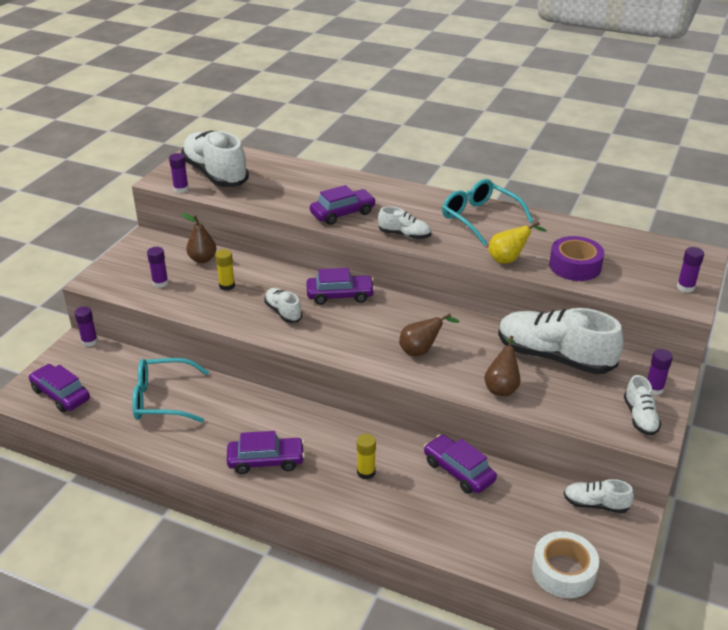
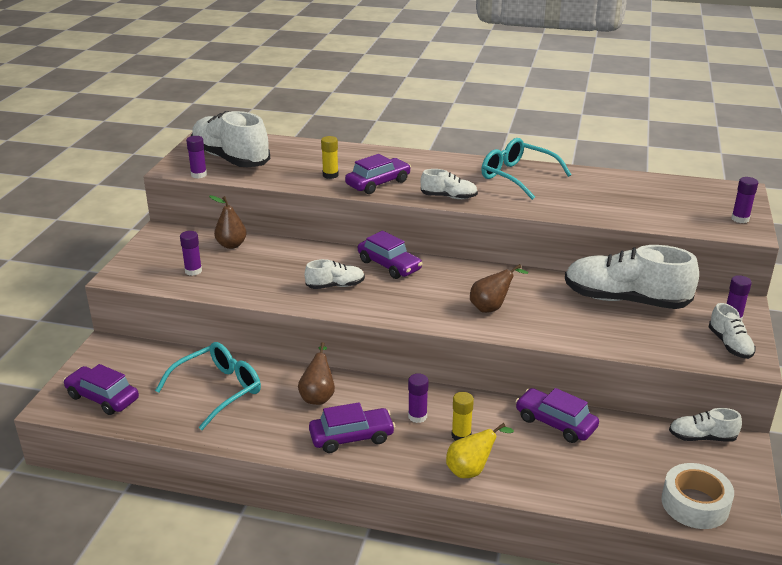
camera: 10 degrees left, 5 degrees down
(89, 341) = (119, 342): purple glue stick -> purple glue stick (417, 416)
(162, 399) = (218, 390): turquoise glasses -> turquoise glasses turned 150 degrees clockwise
(227, 286) = (266, 267): yellow glue stick -> yellow glue stick (330, 175)
(283, 312) = (335, 286): white shoe -> white shoe turned 120 degrees clockwise
(340, 295) = (389, 265): purple car -> purple car turned 60 degrees clockwise
(502, 387) = (585, 332): brown pear -> brown pear (318, 396)
(509, 259) = (561, 210): yellow pear -> yellow pear (471, 470)
(575, 266) = (628, 210): purple tape -> none

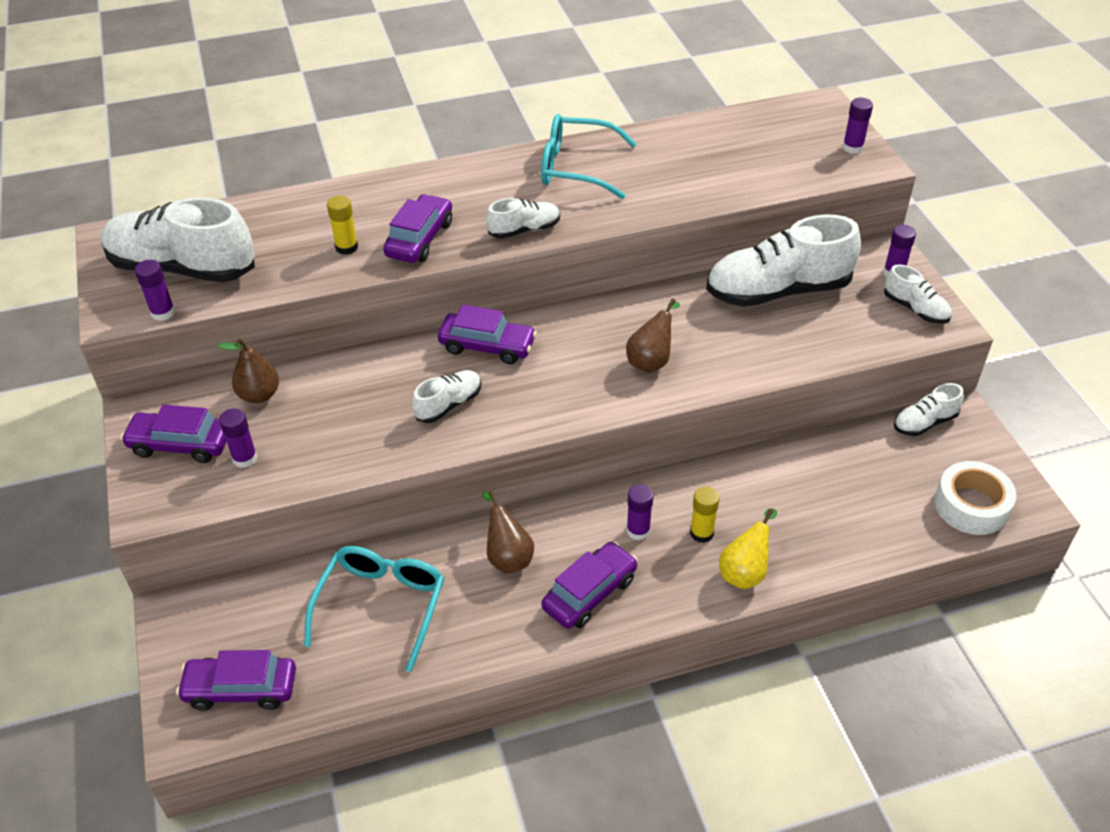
camera: 30 degrees left, 15 degrees up
(555, 423) = (781, 470): purple car -> purple car (180, 444)

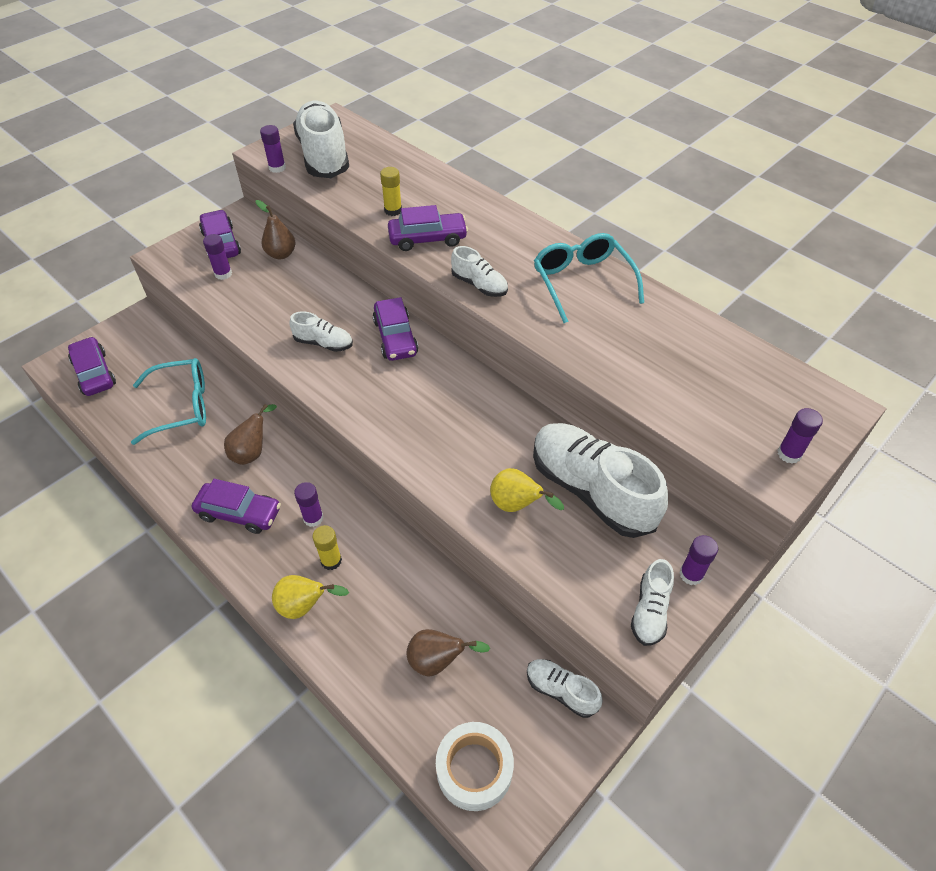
camera: 60 degrees right, 5 degrees up
(651, 360) = (442, 436): brown pear -> brown pear (438, 661)
(766, 342) = (517, 505): none -> yellow pear

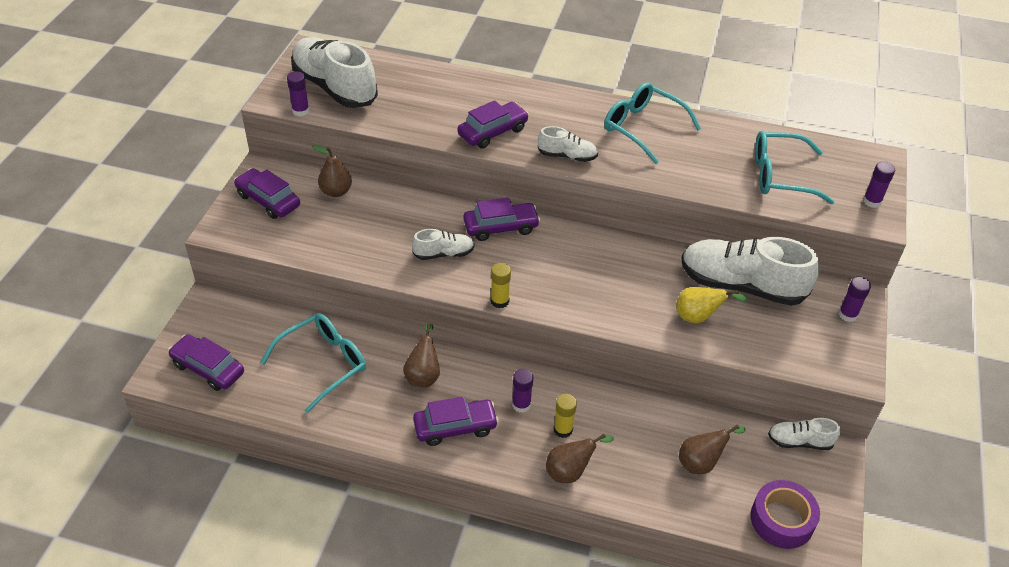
camera: 30 degrees left, 5 degrees down
(223, 274) = (296, 227): purple glue stick -> none
(305, 606) = (570, 471): yellow pear -> brown pear
(393, 210) = (442, 117): yellow glue stick -> yellow glue stick (499, 301)
(395, 337) = (501, 227): purple car -> purple car turned 60 degrees counterclockwise
(474, 769) = (782, 520): white tape -> purple tape
(650, 611) = (840, 349): white shoe -> none
(696, 384) = (780, 176): none -> turquoise glasses

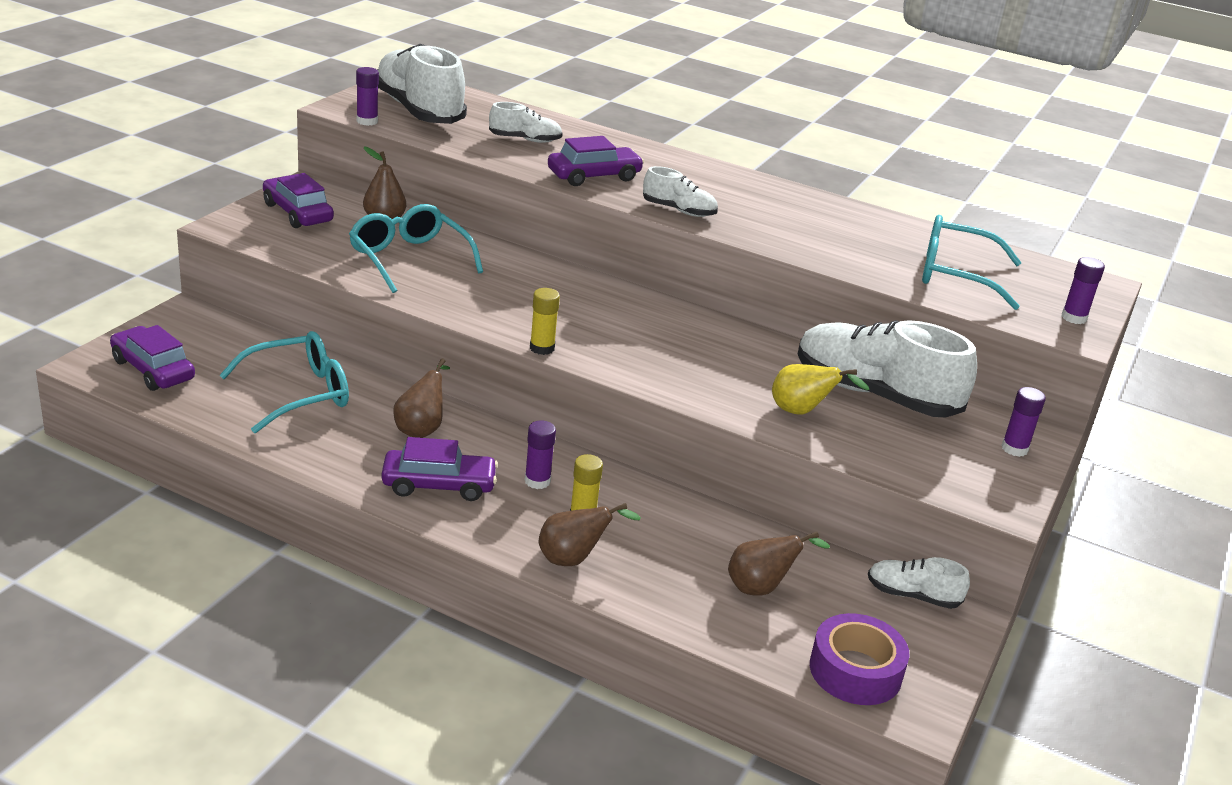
camera: 10 degrees right, 15 degrees down
(444, 254) = (491, 295): white shoe -> white shoe (525, 140)
(501, 227) = (576, 286): purple car -> none
(642, 128) = (789, 205): turquoise glasses -> turquoise glasses (409, 259)

